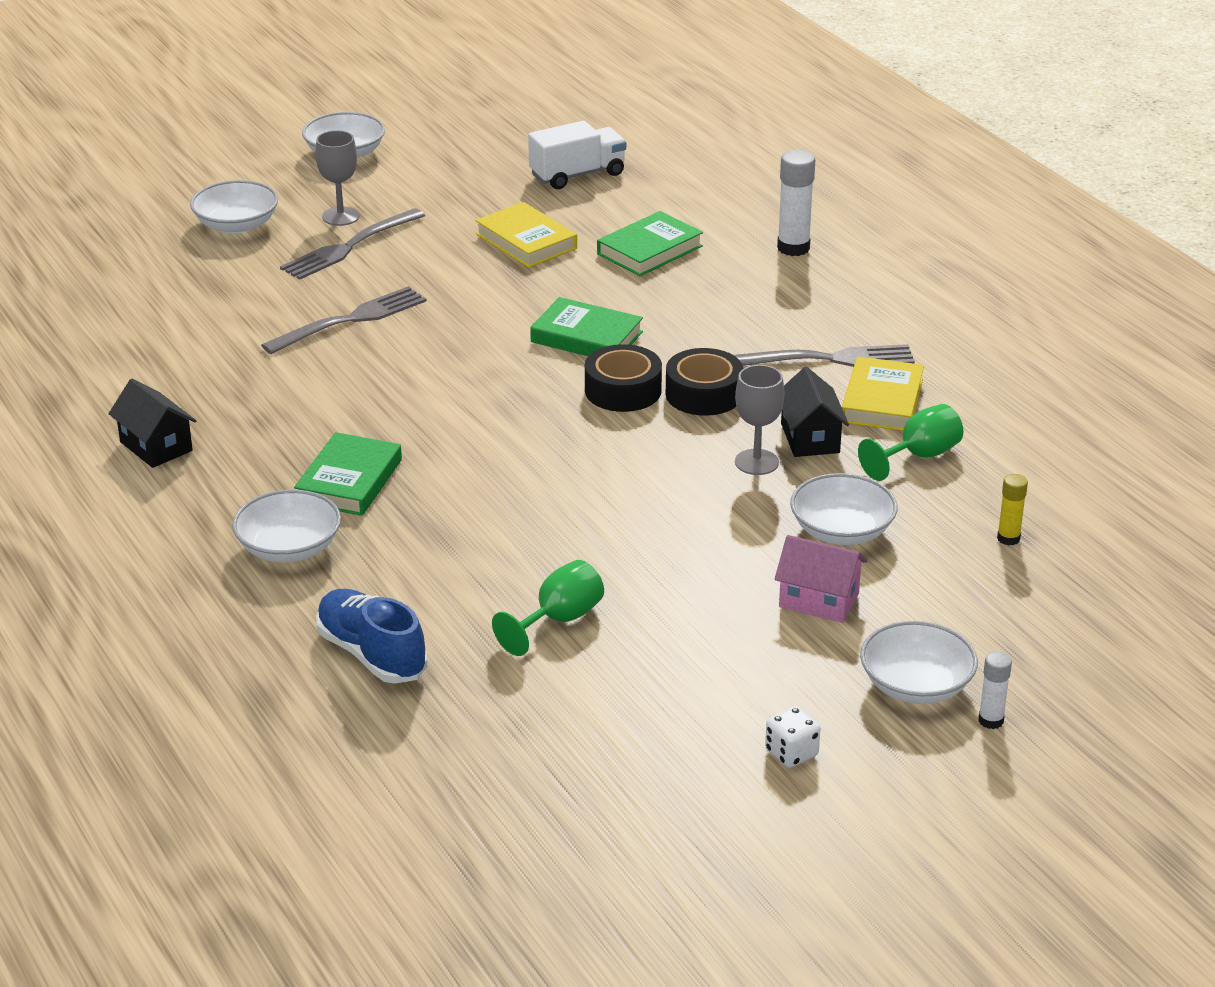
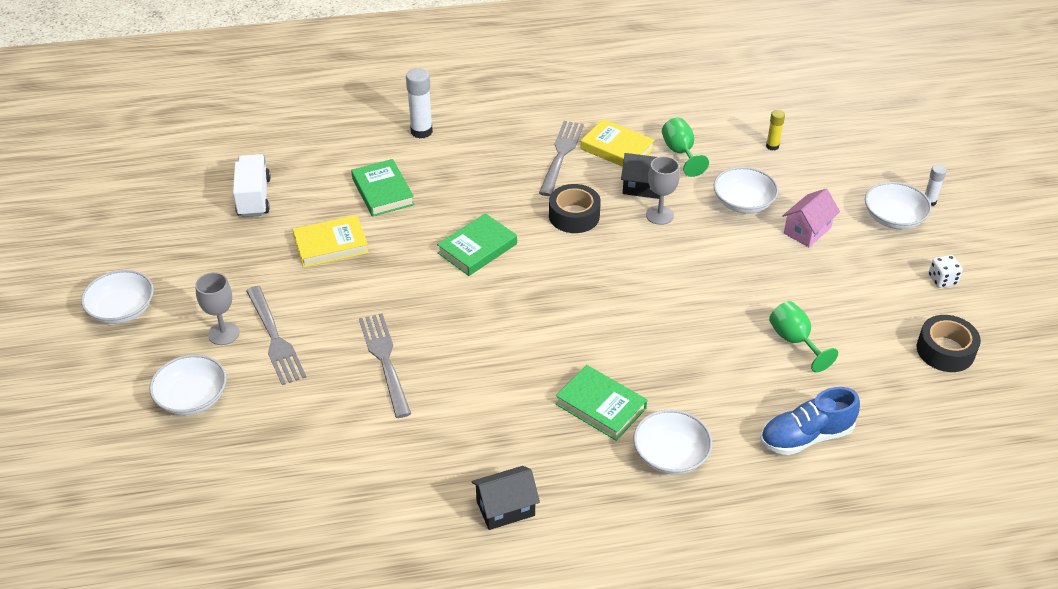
camera: 70 degrees left, 10 degrees up
(623, 390) = (552, 249): black tape -> black tape (945, 350)

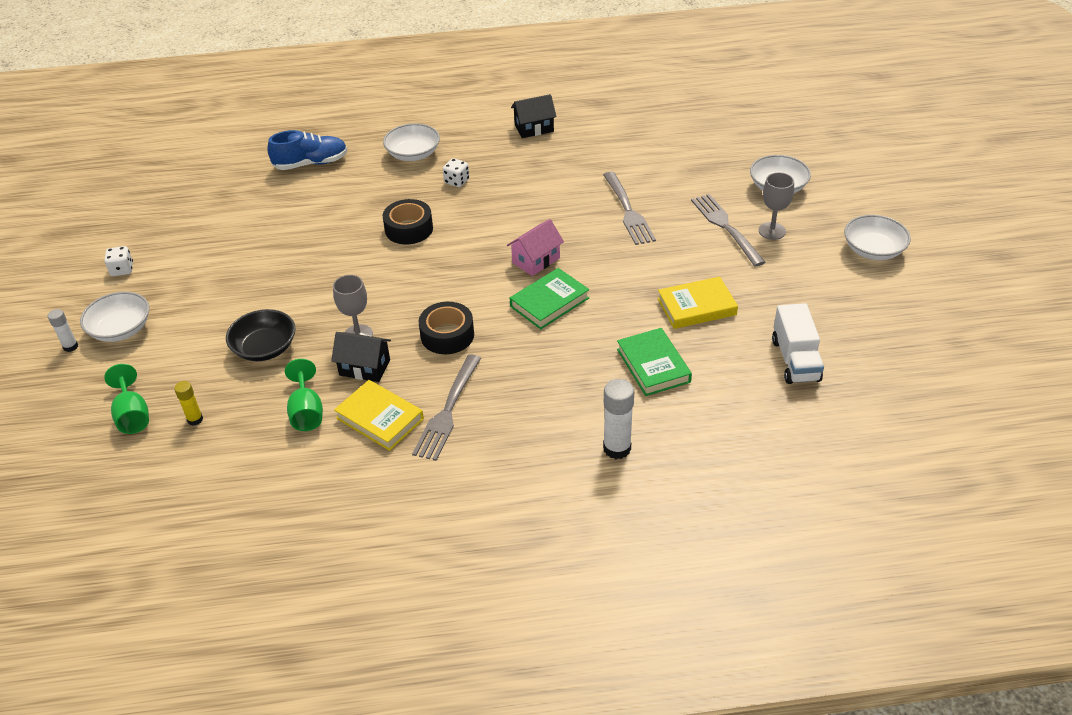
camera: 175 degrees left, 0 degrees up
(601, 406) = (457, 181): green book -> white dice
(743, 203) = (265, 348): white bowl -> black bowl
(794, 341) = (284, 223): green goblet -> green goblet (133, 415)
(807, 230) = (216, 317): pink house -> pink house (536, 260)
(945, 350) = (165, 216): black tape -> black tape (409, 229)

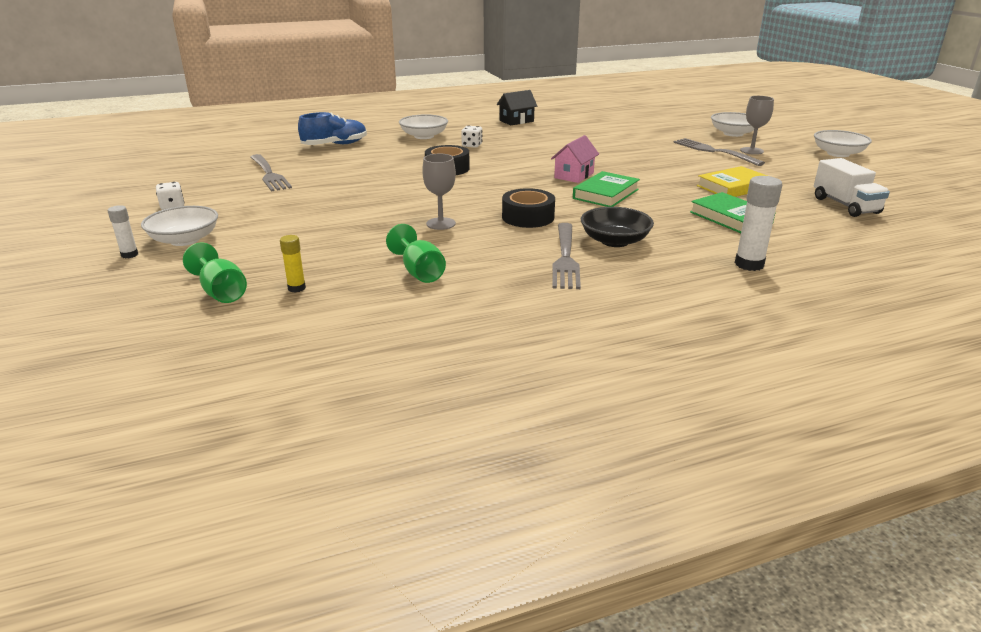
camera: 15 degrees left, 15 degrees down
(265, 348) = (349, 238): black bowl -> black bowl (614, 241)
(364, 367) = (461, 241): black house -> none
(380, 418) = (500, 269): yellow book -> none
(628, 211) = (628, 149): grey fork -> grey fork (269, 174)

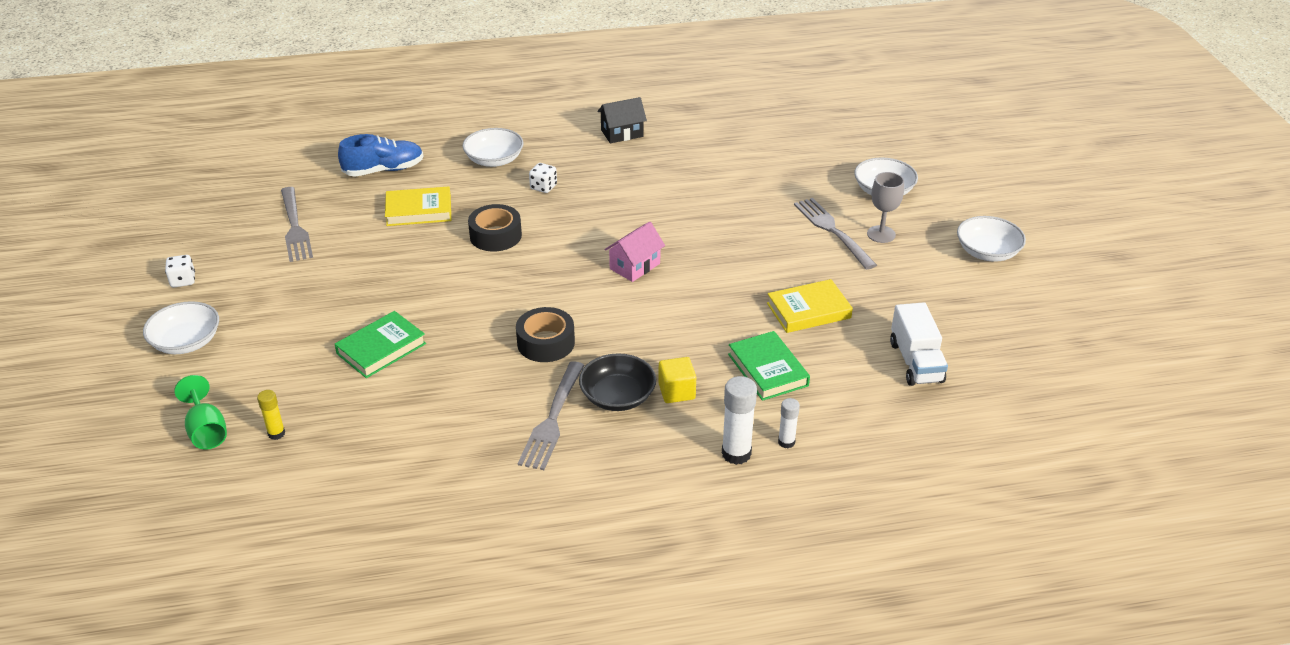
camera: 10 degrees right, 10 degrees up
(129, 255) = (131, 361): white glue stick -> white glue stick (786, 442)
(375, 161) = (419, 210): none -> yellow book
(419, 272) = (399, 423): green goblet -> none
(441, 224) = (449, 344): grey goblet -> none
(606, 194) = (652, 308): green book -> green book (381, 348)
(664, 234) = (676, 391): none -> yellow cube

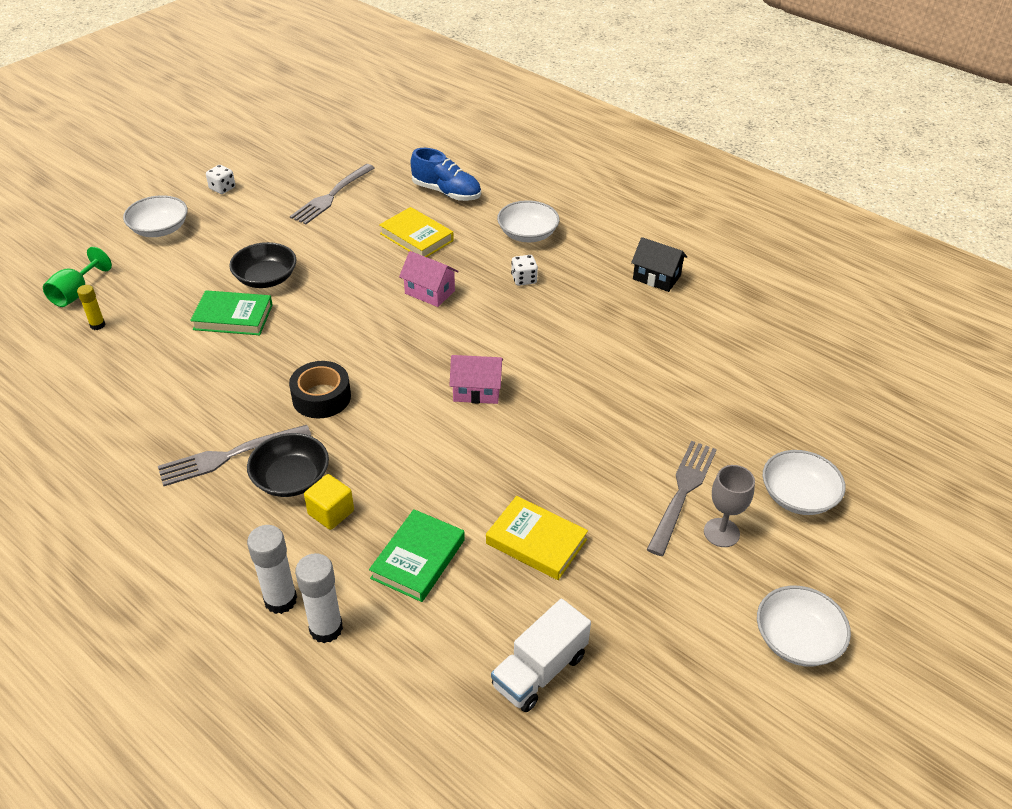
camera: 50 degrees right, 5 degrees up
(355, 309) = (266, 278): none -> black bowl
(495, 236) = (429, 292): black tape -> pink house
(786, 442) = (326, 628): white glue stick -> white glue stick, size x1.72

